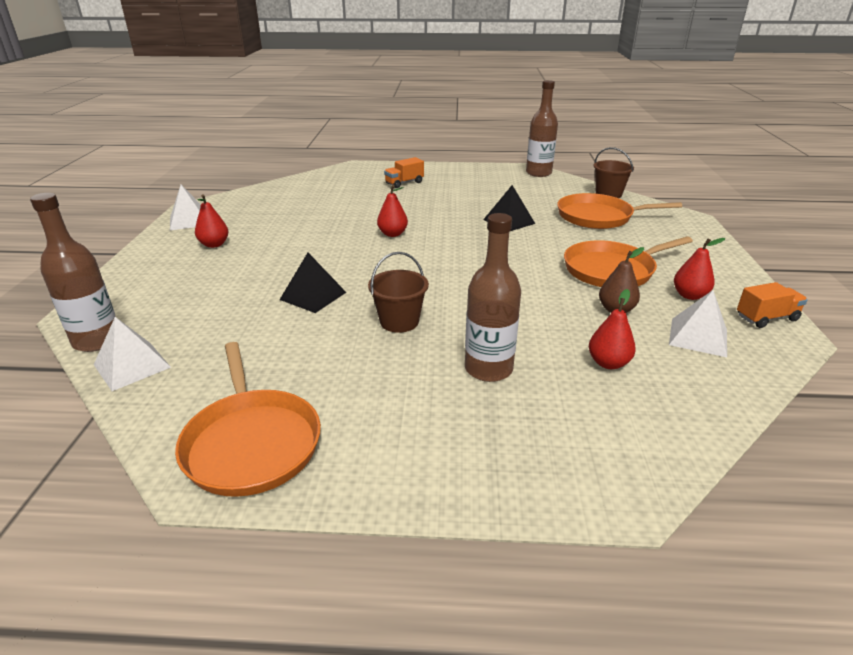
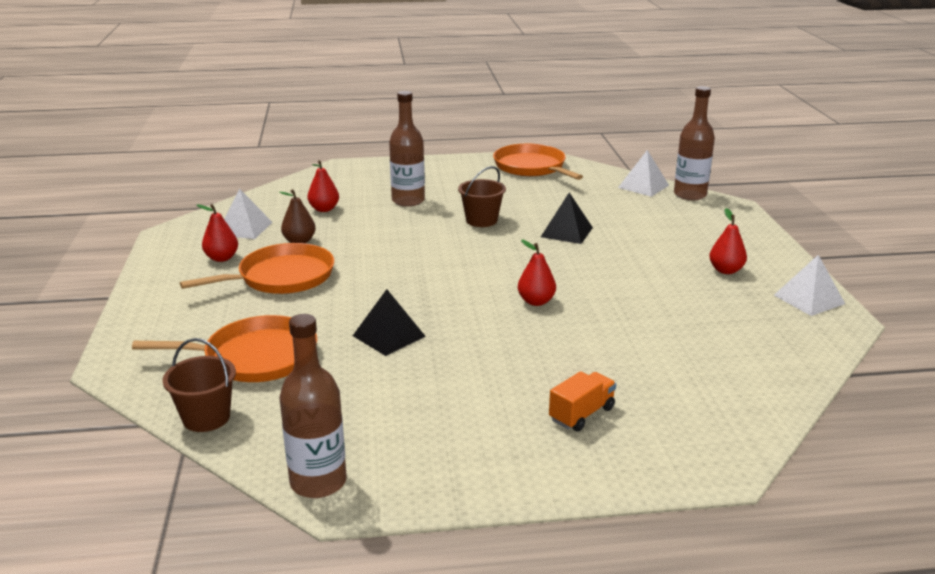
camera: 170 degrees right, 5 degrees down
(766, 318) = (171, 245): orange truck -> none

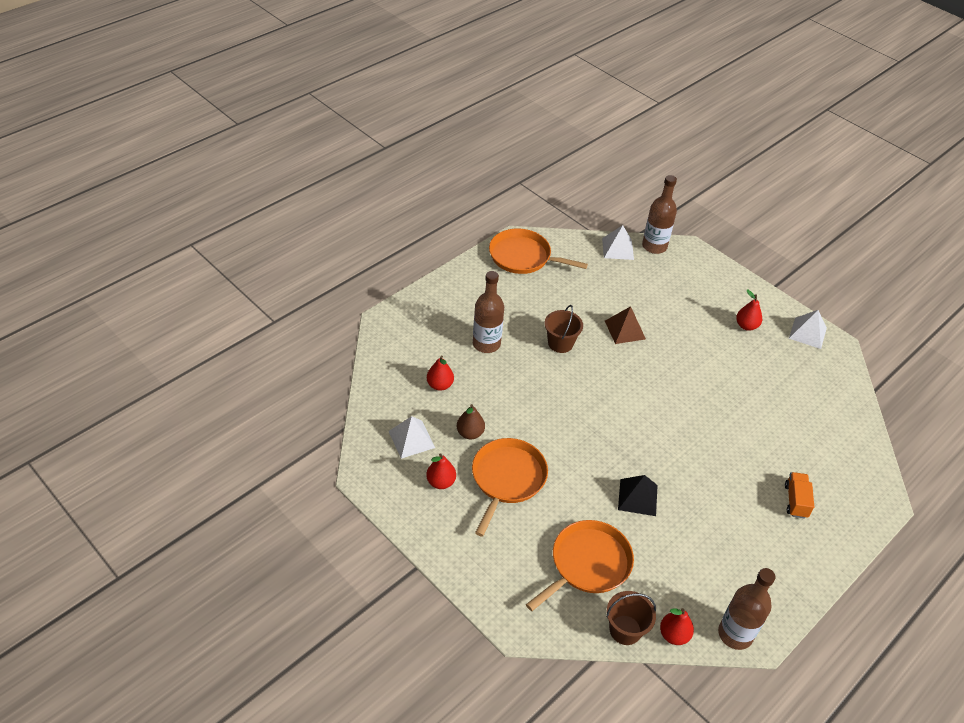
camera: 40 degrees left, 20 degrees up
(536, 301) = (680, 415): red pear -> red pear (674, 635)
(567, 232) = (625, 330): black pyramid -> brown pyramid

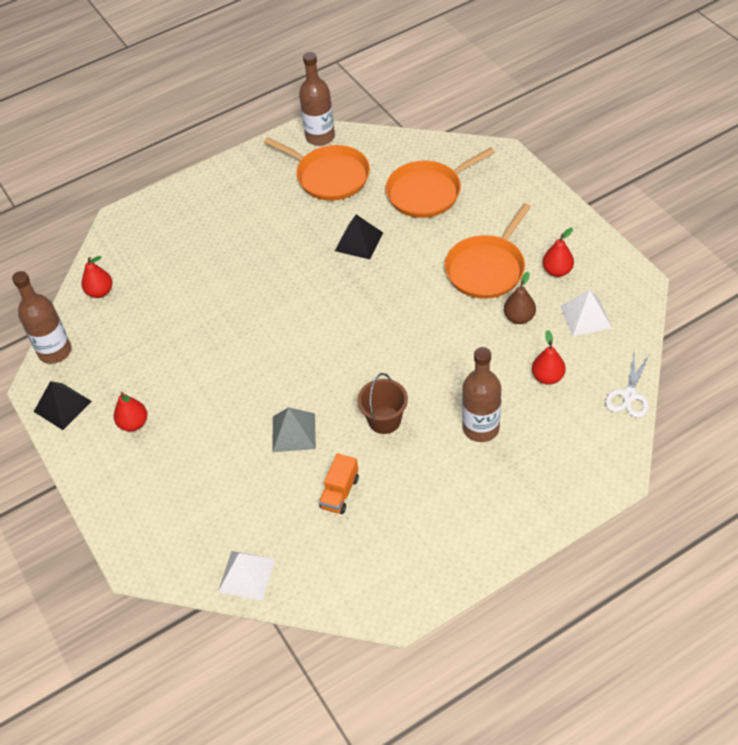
camera: 160 degrees left, 5 degrees up
(373, 376) = (629, 395): none -> white scissors
(523, 257) = (397, 573): orange pan -> orange pan (329, 176)
(625, 330) = (293, 432): brown pyramid -> grey pyramid
(625, 630) = (411, 146): brown bucket -> none
(654, 246) = (188, 574): brown bottle -> brown bottle (55, 351)
(674, 635) = (371, 140): red pear -> red pear (100, 292)
(796, 501) = (205, 226): orange truck -> orange truck (340, 492)
(807, 333) = (62, 406): white pyramid -> black pyramid

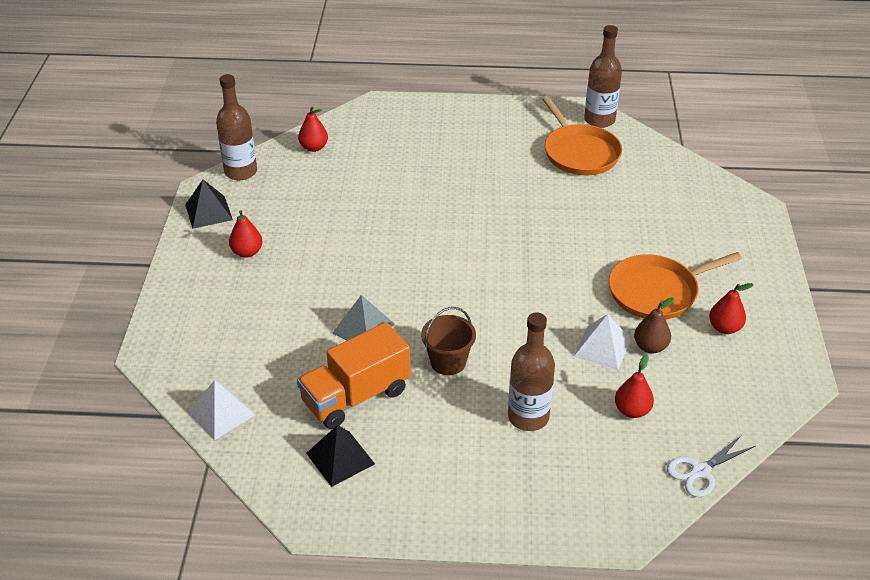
camera: 30 degrees right, 10 degrees down
(340, 492) = (356, 396): orange truck -> orange truck, size x1.85
(359, 241) = (558, 213): black pyramid -> black pyramid (340, 458)
(427, 192) = (657, 205): orange pan -> none
(585, 316) = (718, 380): white pyramid -> white pyramid (602, 347)

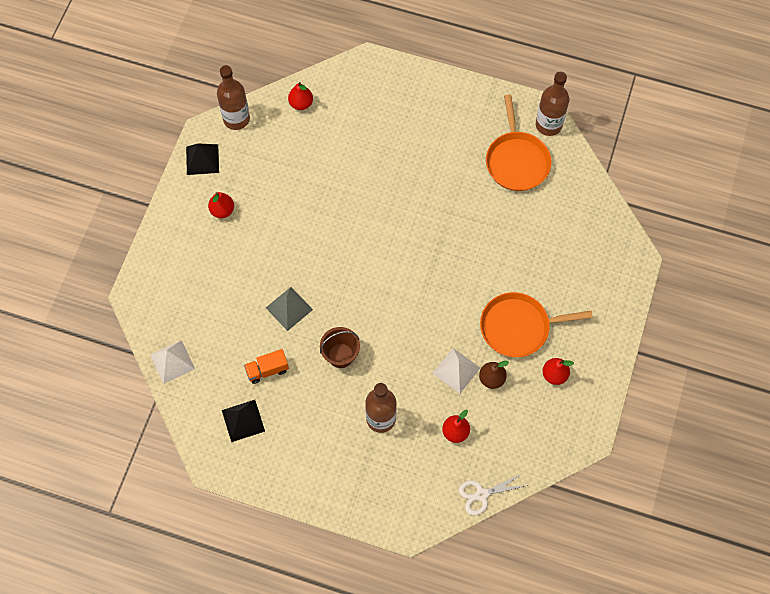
camera: 15 degrees right, 25 degrees up
(356, 396) = (267, 370): orange truck -> orange truck, size x0.54

